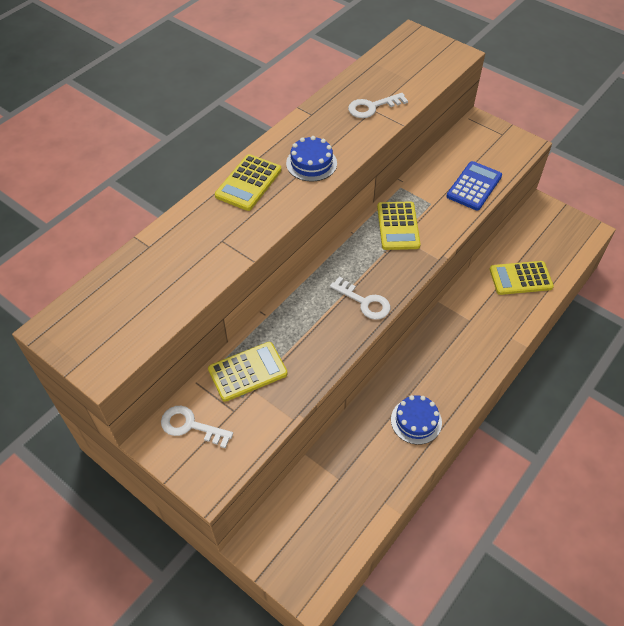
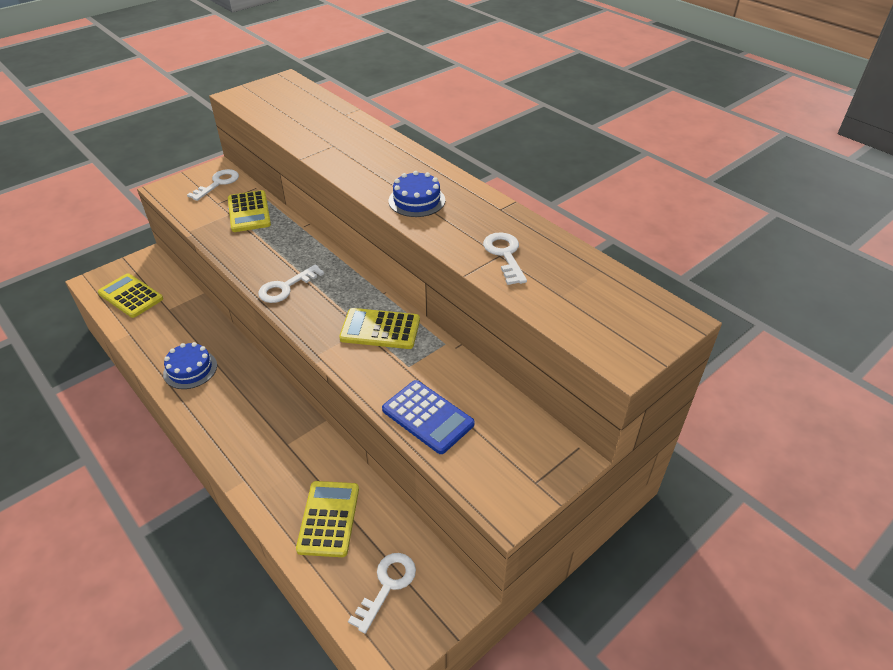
camera: 100 degrees right, 10 degrees down
(248, 183) = (401, 162): yellow calculator -> yellow calculator (131, 296)
(551, 239) = (387, 586): none -> white key

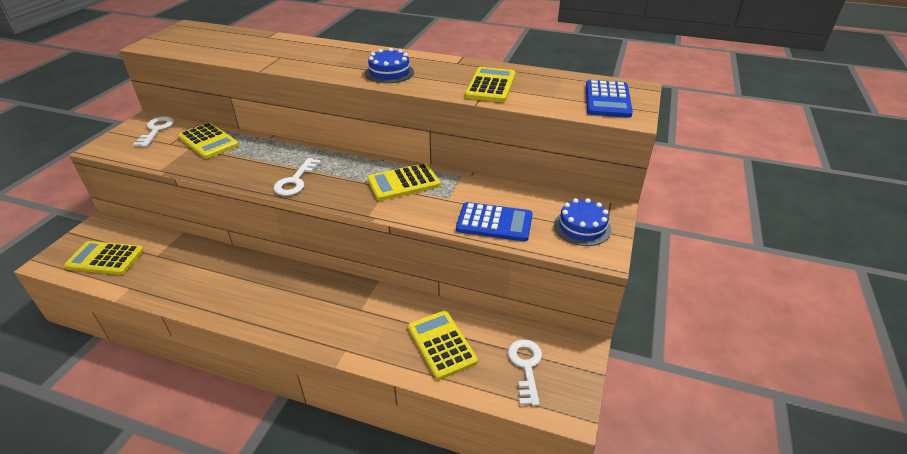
camera: 30 degrees left, 5 degrees down
(190, 369) = (220, 291): blue cake -> blue cake (582, 227)
(505, 255) = (491, 86): white key -> yellow calculator
(620, 324) = (607, 100): none -> blue calculator

